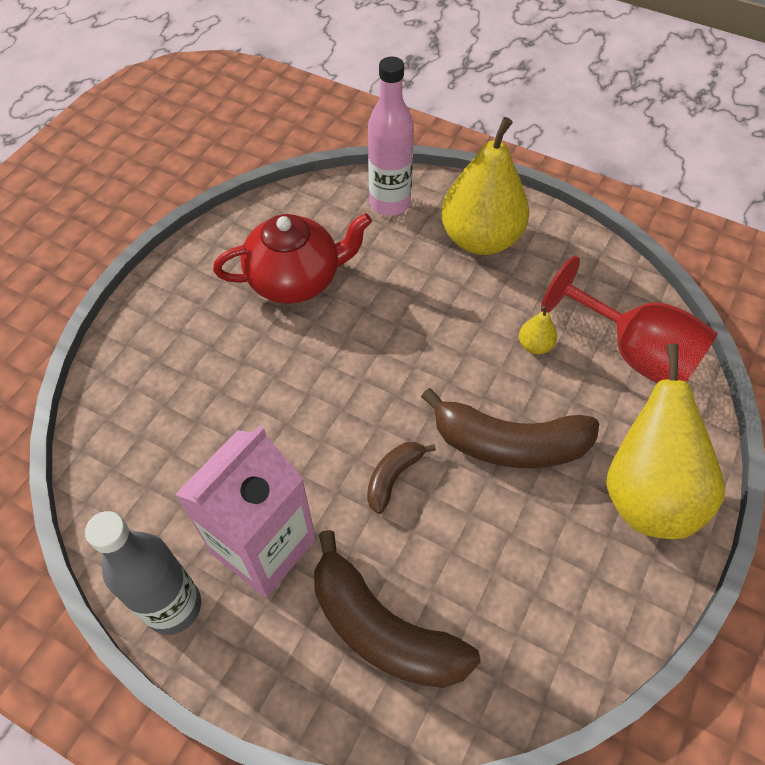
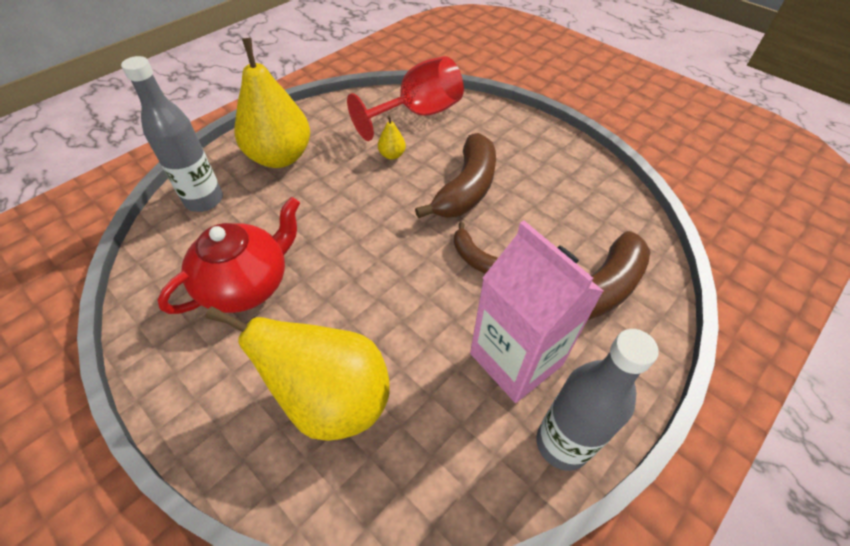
camera: 75 degrees left, 5 degrees down
(296, 279) = (247, 284): red teapot -> red teapot turned 45 degrees clockwise
(389, 203) = (204, 200): pink bottle -> grey bottle
(646, 493) = (519, 138): yellow pear -> yellow pear (332, 399)

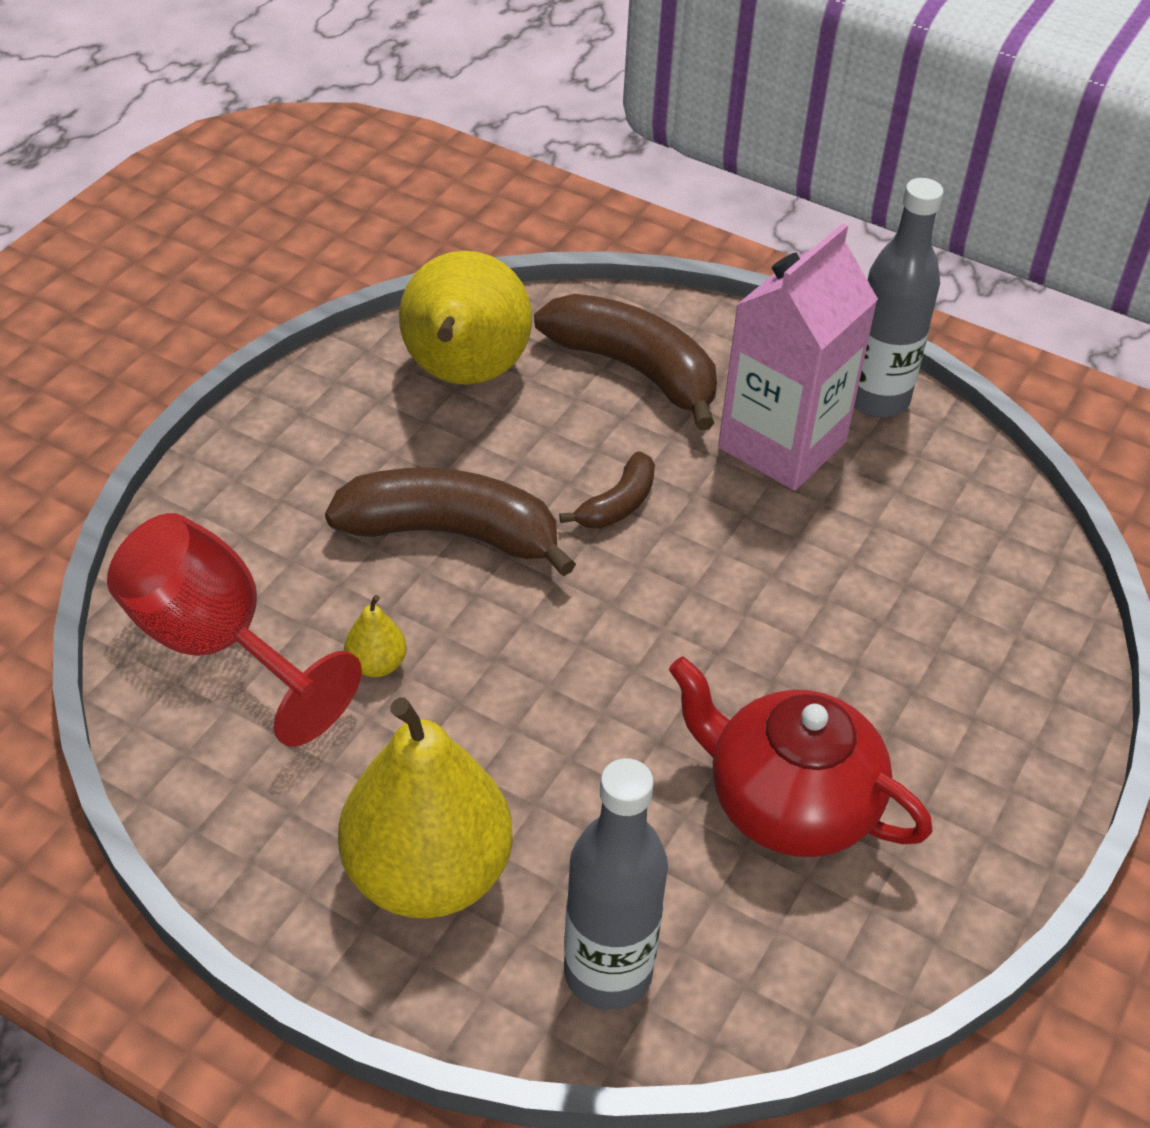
camera: 105 degrees left, 5 degrees down
(332, 399) = (931, 626): yellow pear -> yellow pear (464, 375)

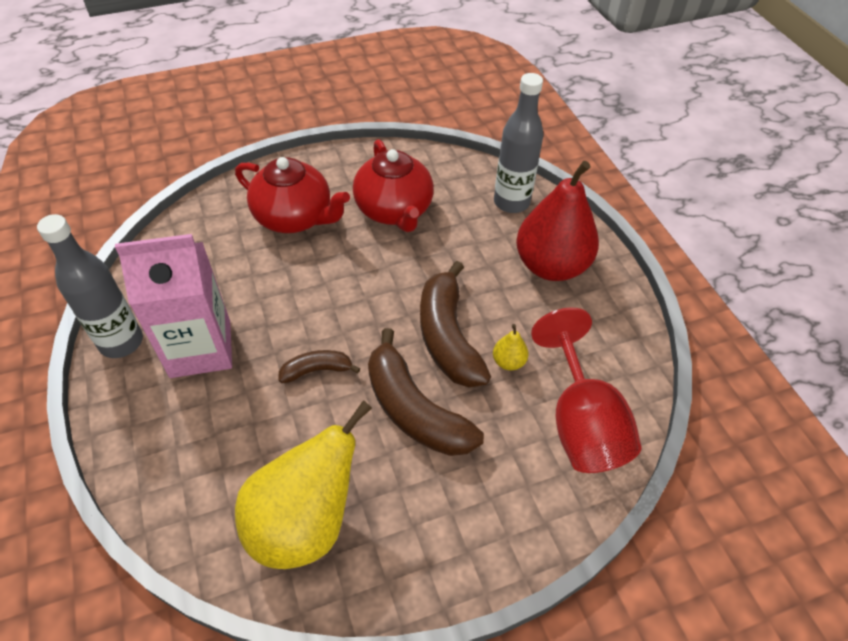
camera: 140 degrees left, 5 degrees up
(428, 873) = (551, 266): yellow pear -> red pear
(635, 369) = (207, 452): brown banana -> brown banana (447, 337)
(917, 681) = (295, 217): none -> red teapot

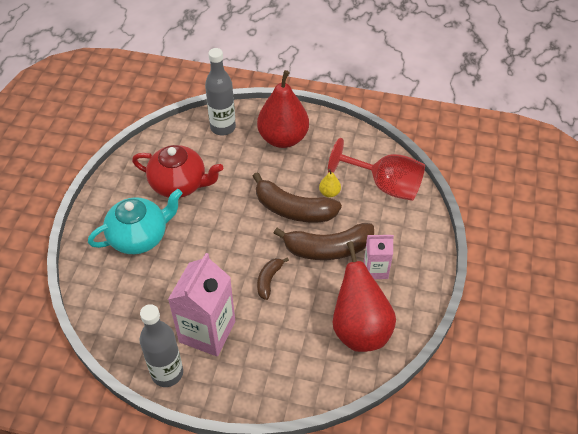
camera: 55 degrees left, 0 degrees up
(295, 217) = (139, 237): red teapot -> turquoise teapot
(305, 522) = (360, 328): yellow pear -> red pear
(422, 489) = (375, 269): none -> pink carton

